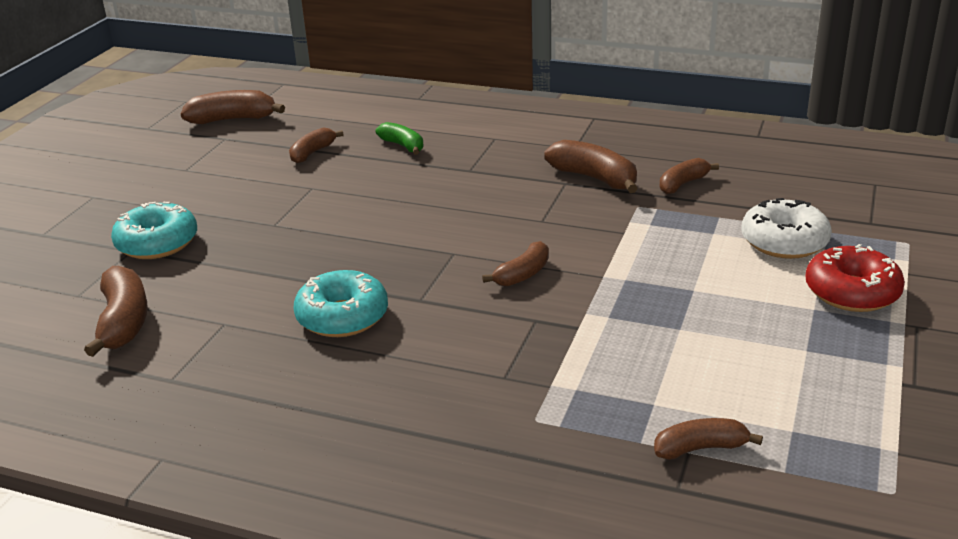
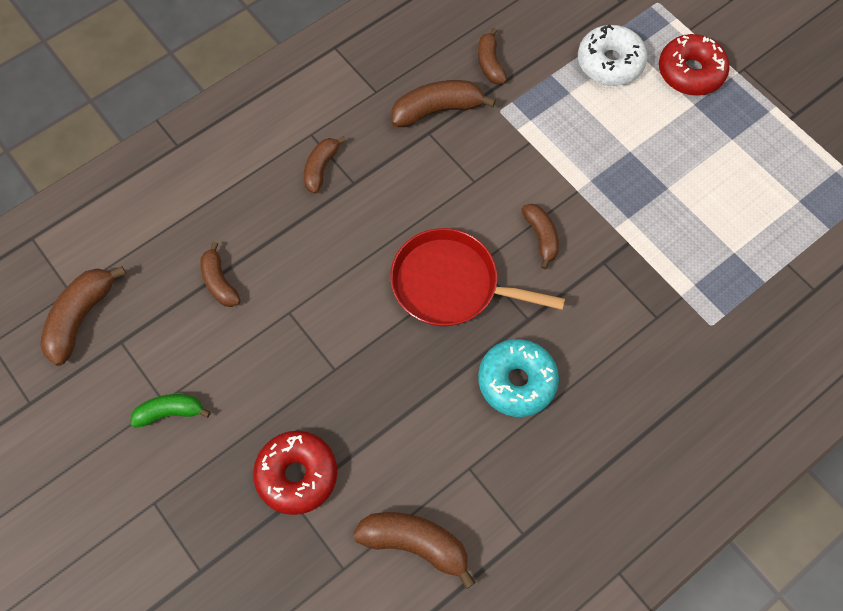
camera: 60 degrees left, 35 degrees up
(157, 243) = (297, 475): turquoise donut -> red donut
(403, 146) = (267, 206): green banana -> green banana (170, 412)
(416, 246) = (450, 284): none -> red pan
(700, 448) = (788, 255): brown banana -> brown banana (321, 168)

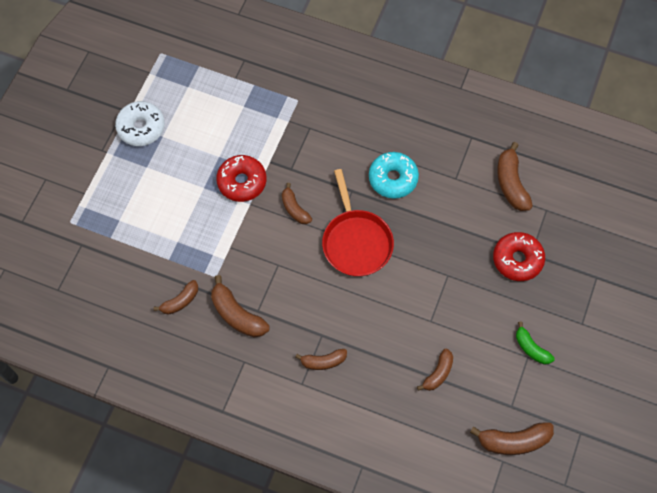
camera: 120 degrees left, 0 degrees up
(541, 237) = (294, 209): brown banana -> brown banana turned 75 degrees counterclockwise
(610, 63) = (139, 228): white donut -> white donut (141, 128)
(690, 72) = (121, 179): red donut -> red donut (242, 182)

